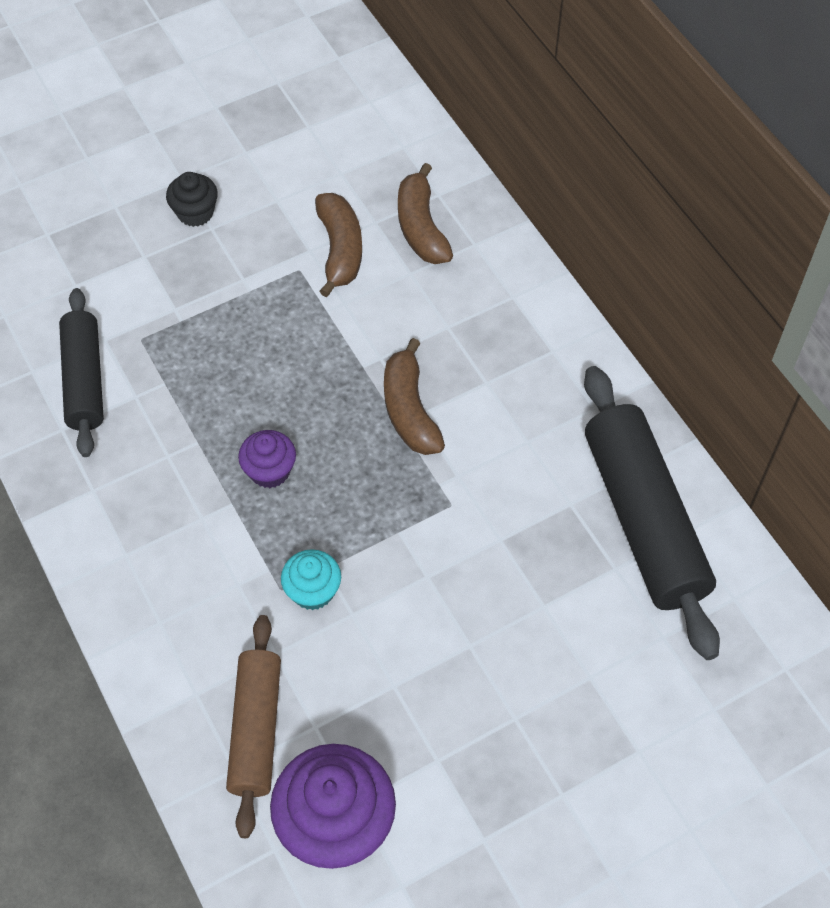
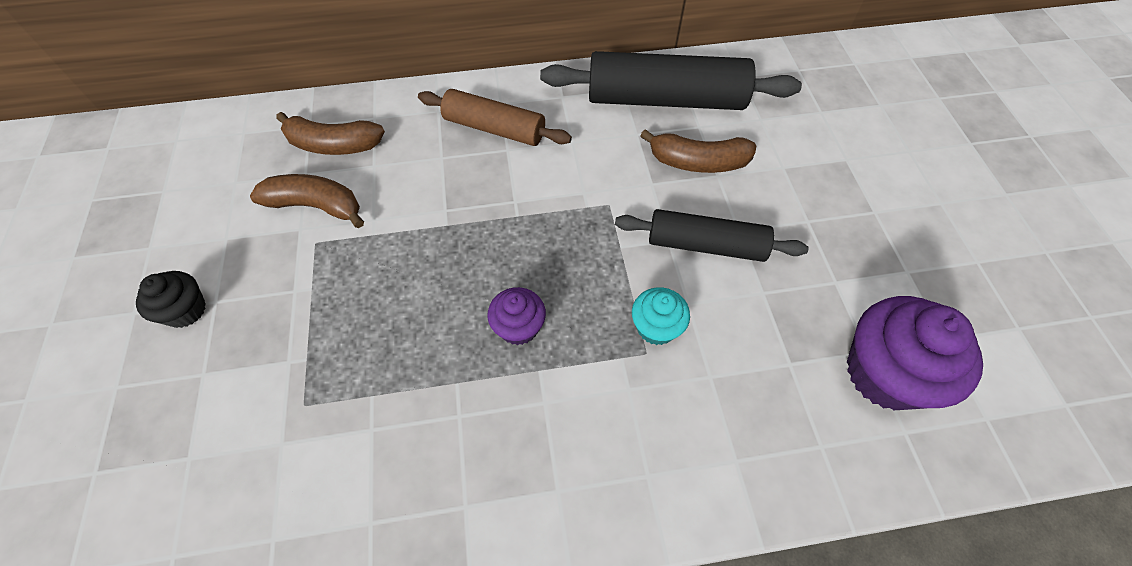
camera: 70 degrees left, 0 degrees up
(84, 380) = (320, 479): black rolling pin -> black rolling pin (705, 245)
(256, 729) = (784, 415): brown rolling pin -> brown rolling pin (494, 128)
(409, 410) = (507, 205): brown banana -> brown banana (698, 162)

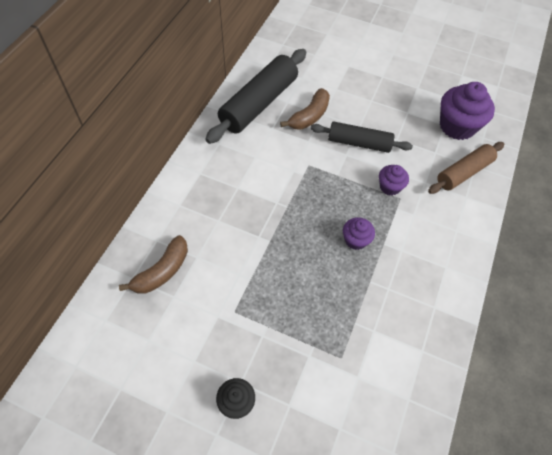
camera: 60 degrees left, 0 degrees up
(316, 206) = (206, 300): brown banana -> none
(494, 128) = (217, 185): brown rolling pin -> brown rolling pin (463, 172)
(656, 327) = (390, 187): turquoise cupcake -> purple cupcake
(705, 245) = (359, 143): black rolling pin -> black rolling pin turned 60 degrees clockwise

